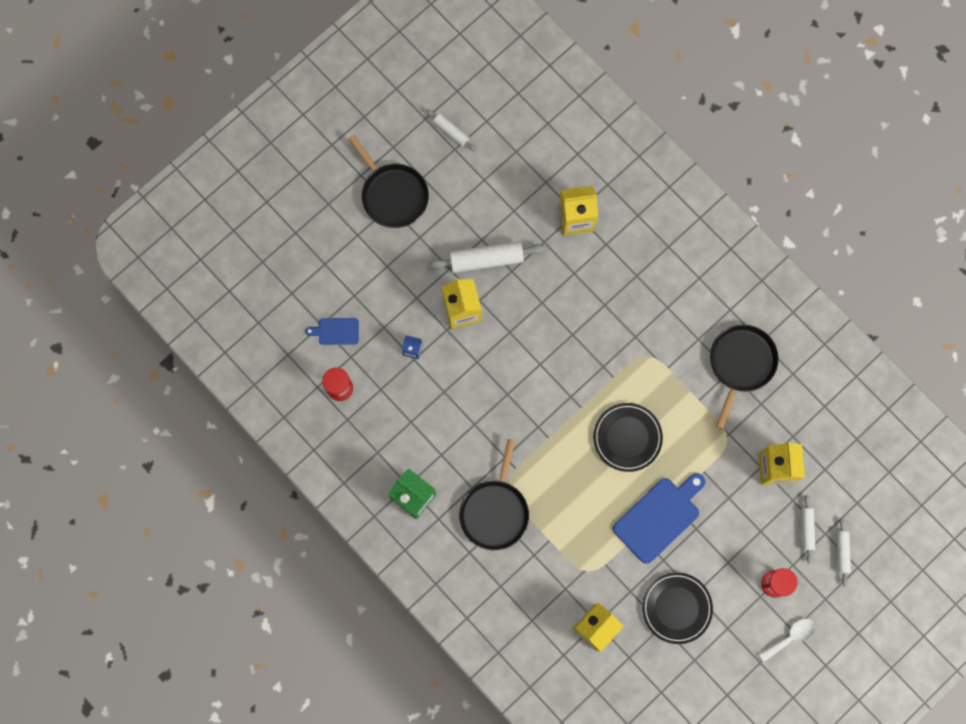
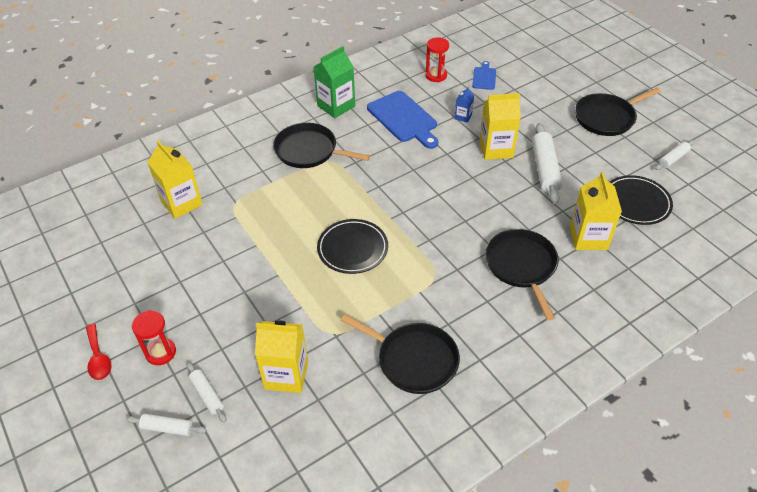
camera: 100 degrees right, 30 degrees down
(622, 278) = (521, 266): none -> black pan
(659, 517) = (266, 263): blue cutting board -> blue cutting board (404, 119)
(676, 608) = (172, 264): black plate -> black plate (636, 203)
(790, 637) = (98, 358): white spoon -> red spoon
(807, 529) = (207, 395): white rolling pin -> white rolling pin turned 45 degrees clockwise

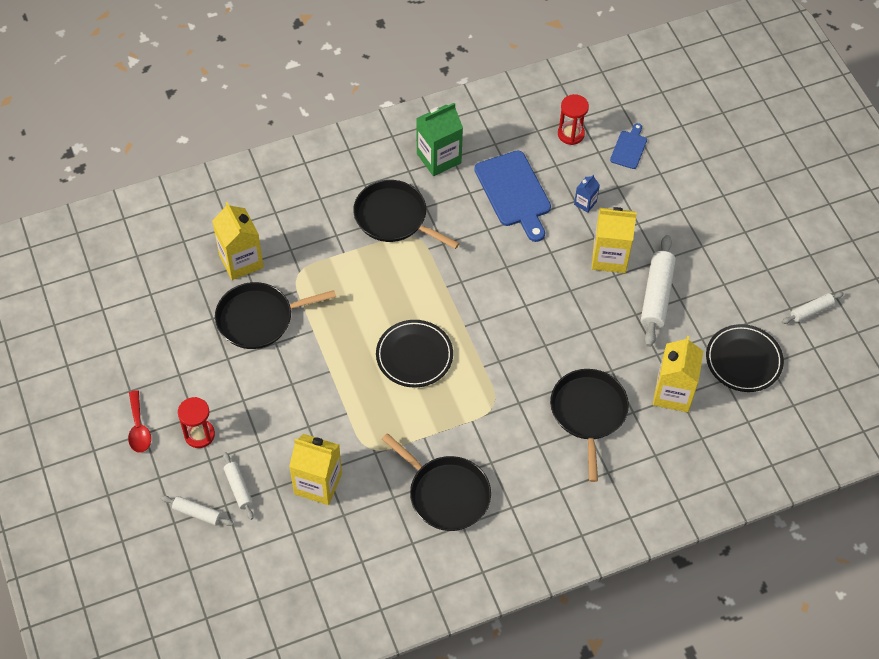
camera: 10 degrees right, 10 degrees up
(607, 118) = (757, 238): black pan -> black pan (259, 319)

